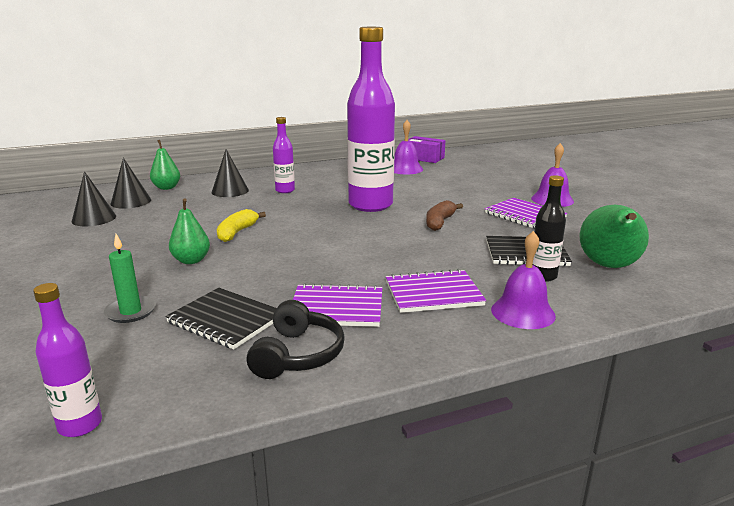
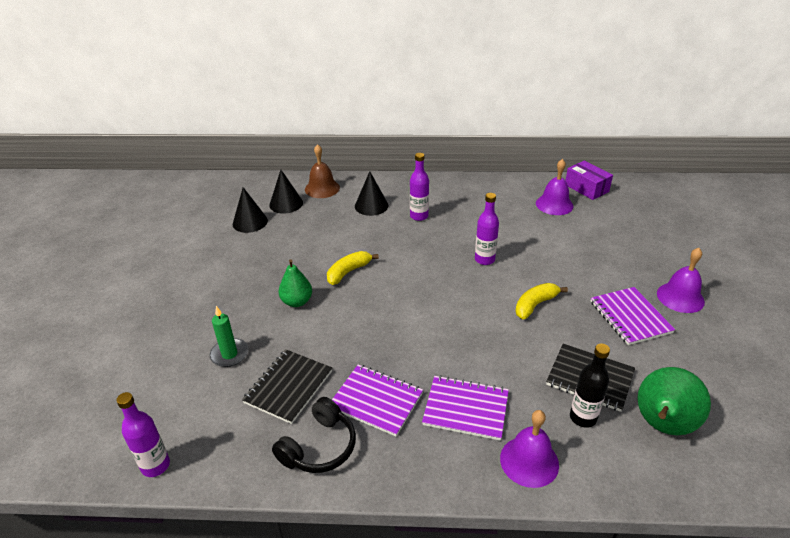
camera: 25 degrees right, 15 degrees up
(167, 188) = (322, 188): green pear -> brown bell
(226, 320) = (288, 387): black notebook -> black notebook turned 60 degrees clockwise
(370, 205) = (484, 259): purple bottle -> purple bottle, size x0.47
(440, 222) = (535, 305): brown banana -> yellow banana

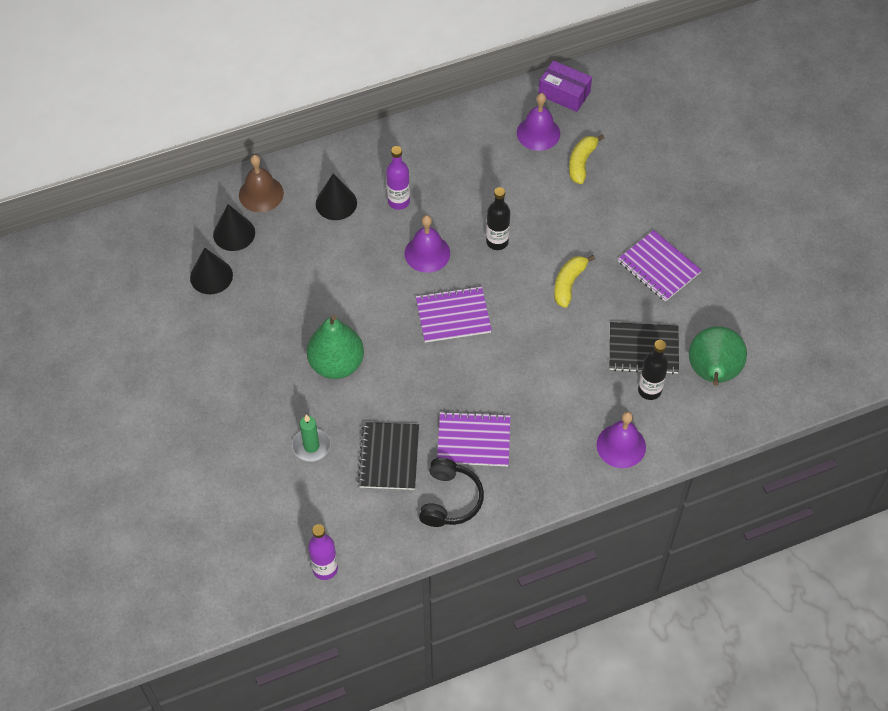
camera: 25 degrees left, 20 degrees up
(297, 302) = (336, 364): green pear -> green pear, size x1.59
(348, 272) = (366, 308): yellow banana -> yellow banana (581, 163)
(466, 409) = (552, 419): purple notebook -> purple notebook (453, 316)
(484, 259) = (497, 242): purple bottle -> black bottle
(680, 297) = (697, 226): purple bell -> purple bell (427, 253)

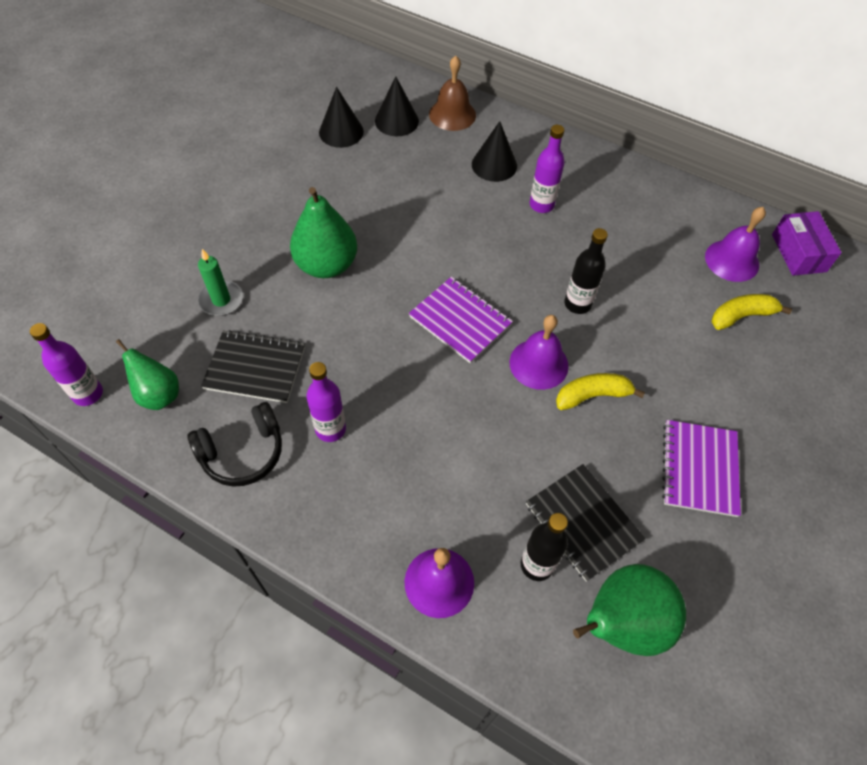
camera: 50 degrees right, 0 degrees up
(362, 526) = (158, 394): none -> green pear
(389, 457) = (255, 368): black notebook -> black notebook turned 45 degrees clockwise
(427, 253) = (509, 258): purple bell -> purple bell (539, 364)
(473, 440) = (330, 429): purple notebook -> purple bottle

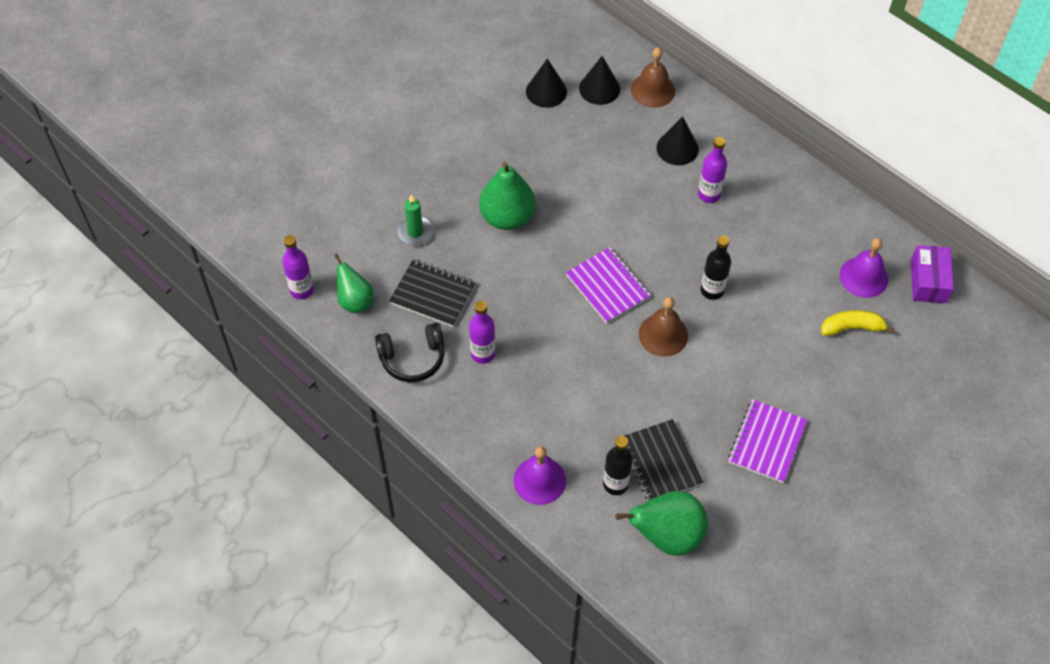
camera: 15 degrees right, 0 degrees up
(539, 364) = (663, 335): purple bell -> brown bell
(592, 395) = (699, 369): yellow banana -> none

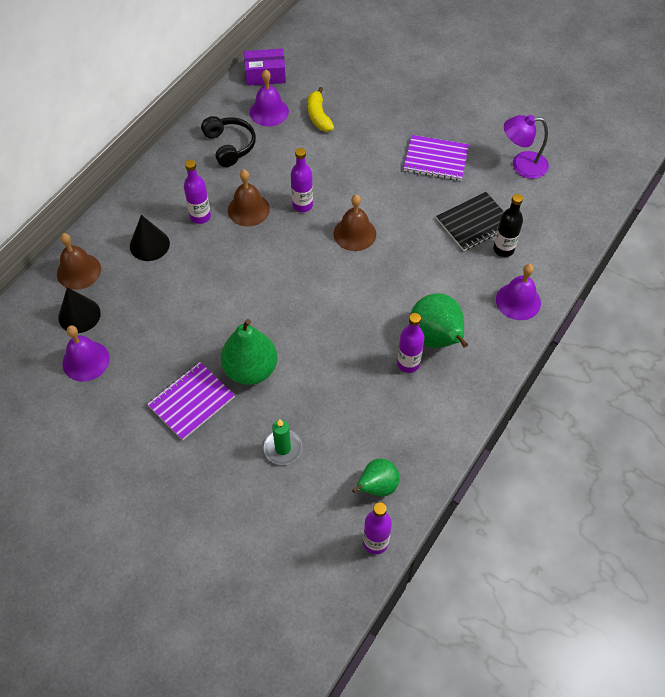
camera: 100 degrees left, 0 degrees up
(412, 358) = (428, 421): black headphones -> black headphones (230, 146)
(433, 294) = (353, 417): black notebook -> none
(546, 91) = (86, 361): black cone -> purple bell
(608, 286) = (314, 278): purple notebook -> purple notebook (191, 402)
(667, 536) = (536, 212): green pear -> green pear (436, 339)
(712, 290) = (302, 205): black bottle -> purple bottle
(713, 239) = (248, 209): none -> brown bell
(746, 540) = (522, 165): none -> purple lamp

